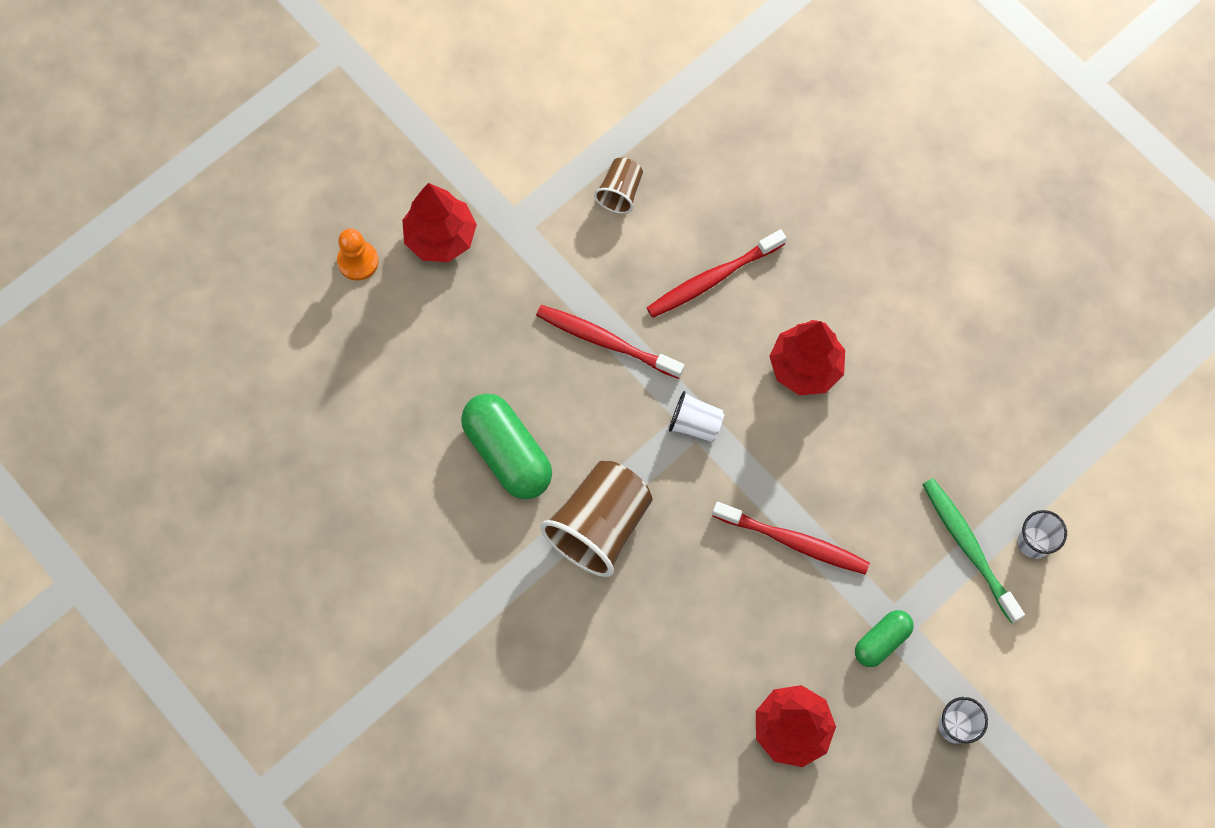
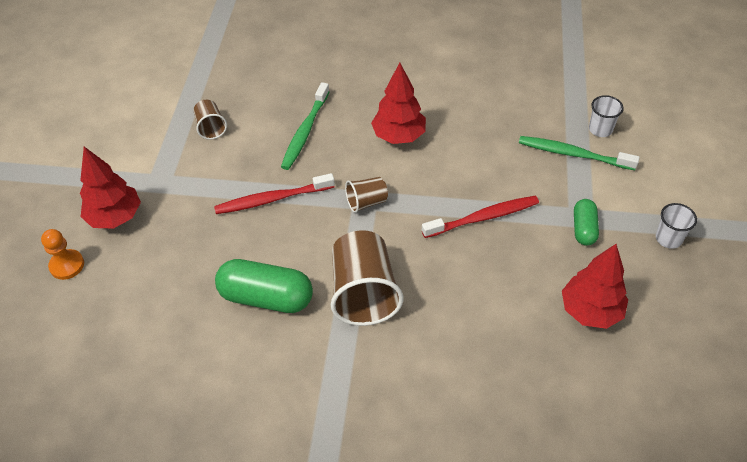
camera: 40 degrees left, 20 degrees down
(695, 424) = (366, 202): white cup -> brown cup
(713, 278) = (305, 131): red toothbrush -> green toothbrush

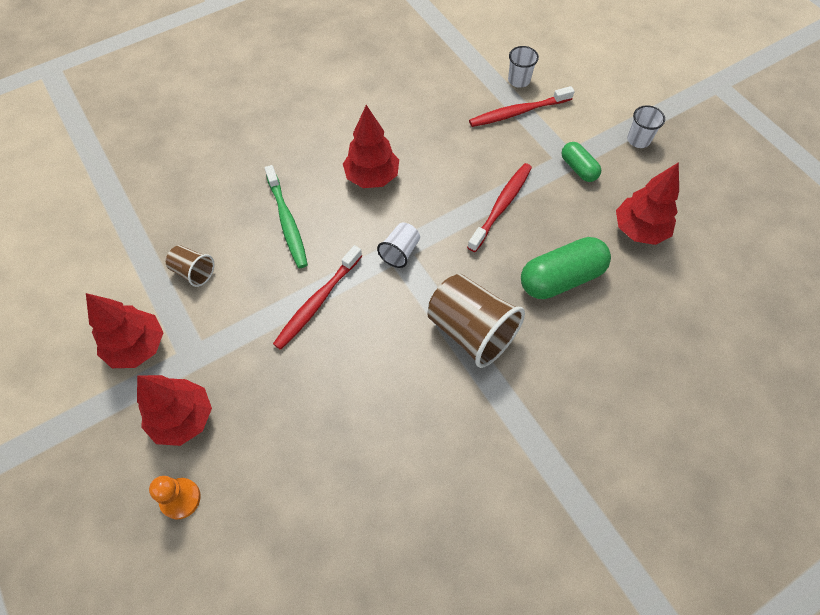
camera: 40 degrees left, 10 degrees up
(132, 154) = (137, 347): none -> red tree
(266, 297) = (397, 392): green capsule -> green capsule (561, 278)
(366, 202) = (400, 252): brown cup -> white cup
(573, 154) = (518, 112): green toothbrush -> red toothbrush

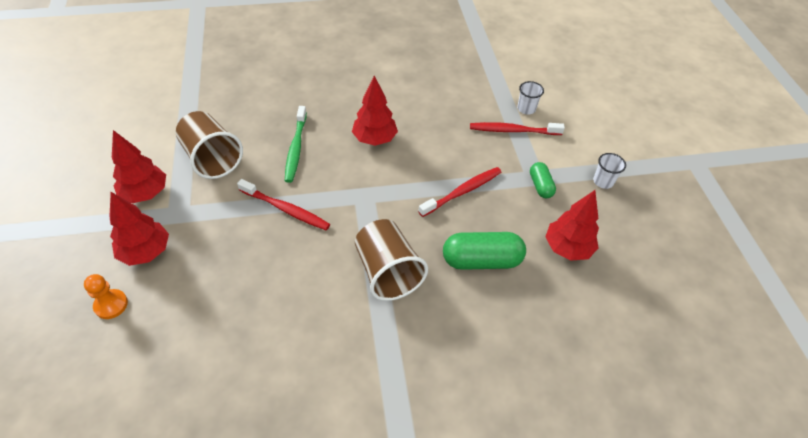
camera: 20 degrees right, 10 degrees down
(193, 272) = (212, 159): brown cup -> brown cup, size x1.95
(318, 301) = (285, 209): red toothbrush -> red toothbrush turned 120 degrees counterclockwise
(400, 252) = (365, 197): white cup -> none

